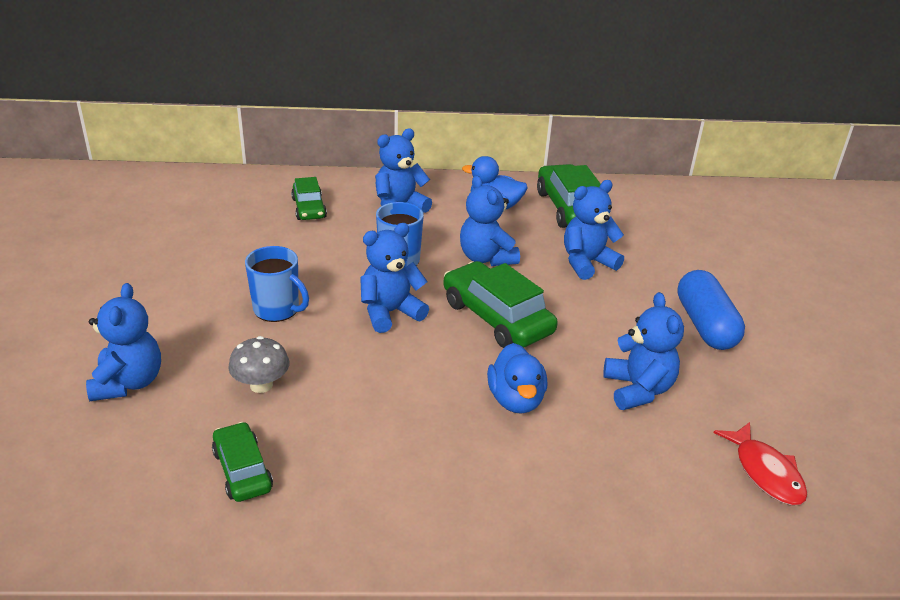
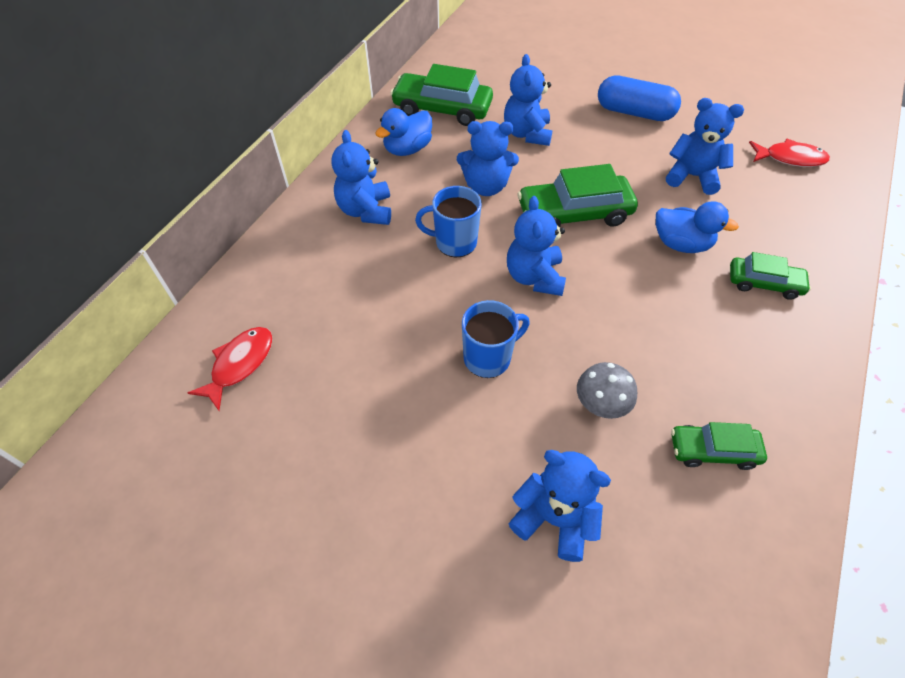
camera: 60 degrees left, 20 degrees up
(205, 203) = (240, 364): none -> red fish
(309, 208) = (318, 277): green car -> green car (764, 283)

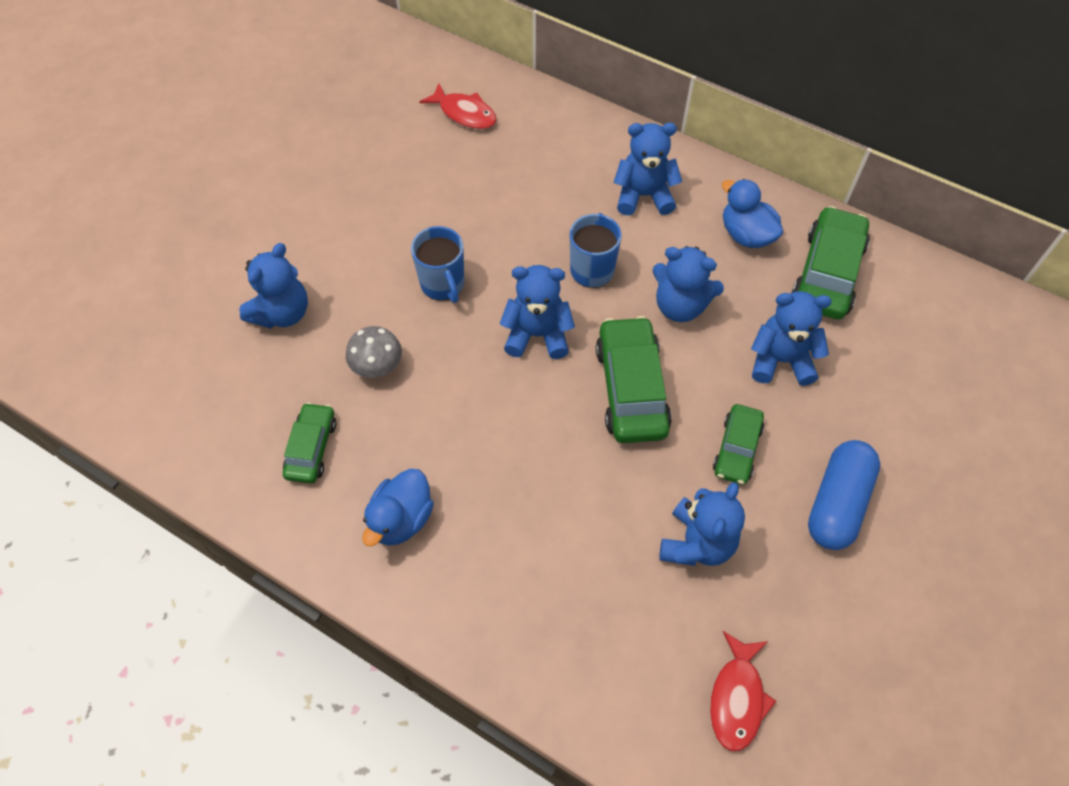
camera: 95 degrees right, 5 degrees up
(486, 186) = (680, 306): blue teddy bear -> blue teddy bear turned 75 degrees counterclockwise
(681, 244) = (574, 494): blue duck -> blue duck (401, 519)
(764, 283) = (503, 569): green car -> green car (737, 449)

